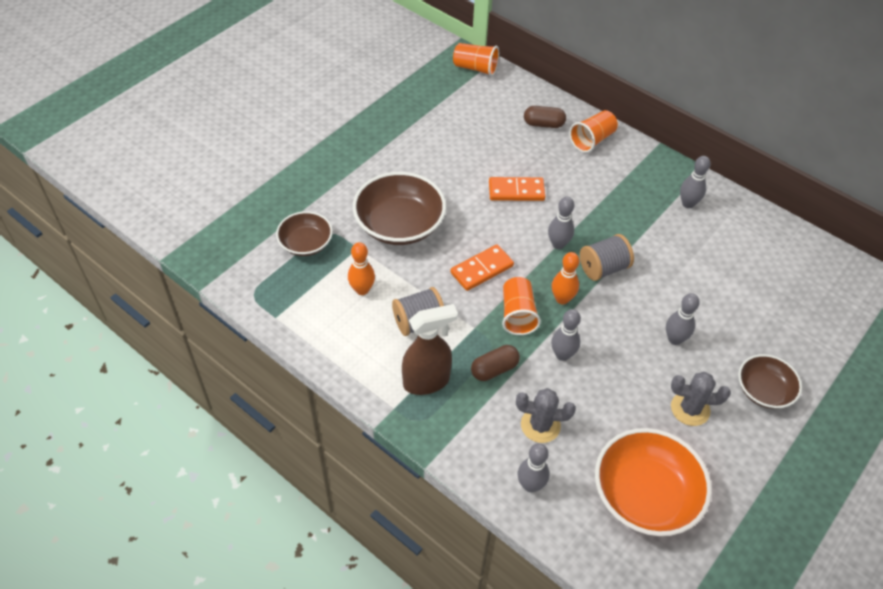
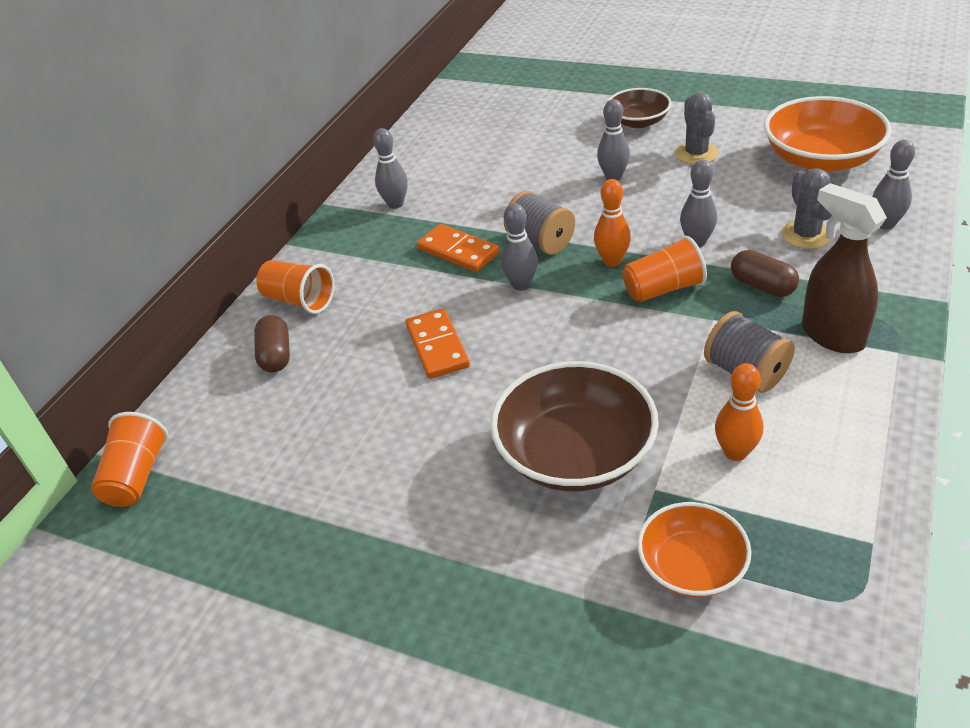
camera: 100 degrees left, 10 degrees down
(306, 243) = (691, 566): brown bowl -> orange bowl
(482, 269) = (609, 339): orange domino -> orange domino (458, 251)

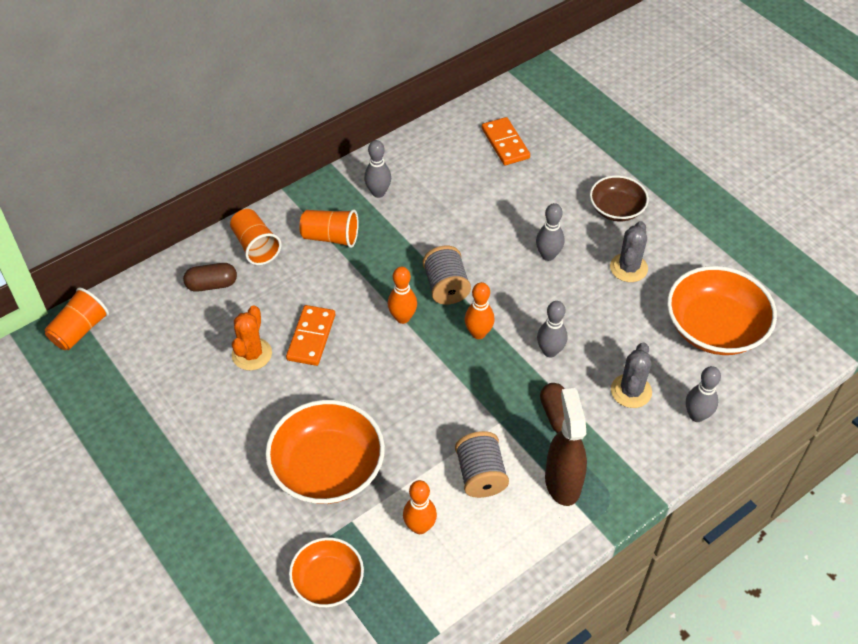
camera: 25 degrees right, 10 degrees up
(276, 355) = (212, 285): brown capsule -> brown capsule turned 60 degrees clockwise
(382, 394) = (252, 354): none -> orange cactus
(458, 251) = (386, 263): orange domino -> orange domino (505, 143)
(521, 285) = (402, 318): grey bowling pin -> orange bowling pin
(575, 453) = (327, 468): brown bowl -> orange bowl
(663, 289) = (490, 378): orange cup -> orange cup (331, 237)

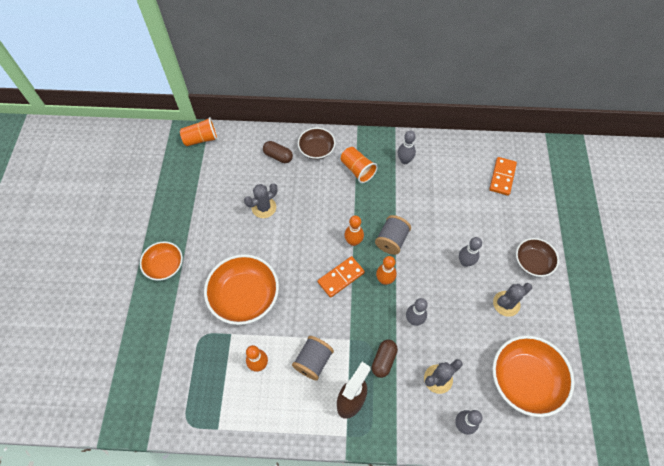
camera: 40 degrees right, 10 degrees up
(252, 354) = (264, 207): orange cactus -> grey cactus
(256, 246) = (316, 149): orange cup -> brown bowl
(311, 337) = (299, 219): orange domino -> orange domino (341, 277)
(328, 581) = (193, 356): orange bowl -> orange bowl (164, 265)

